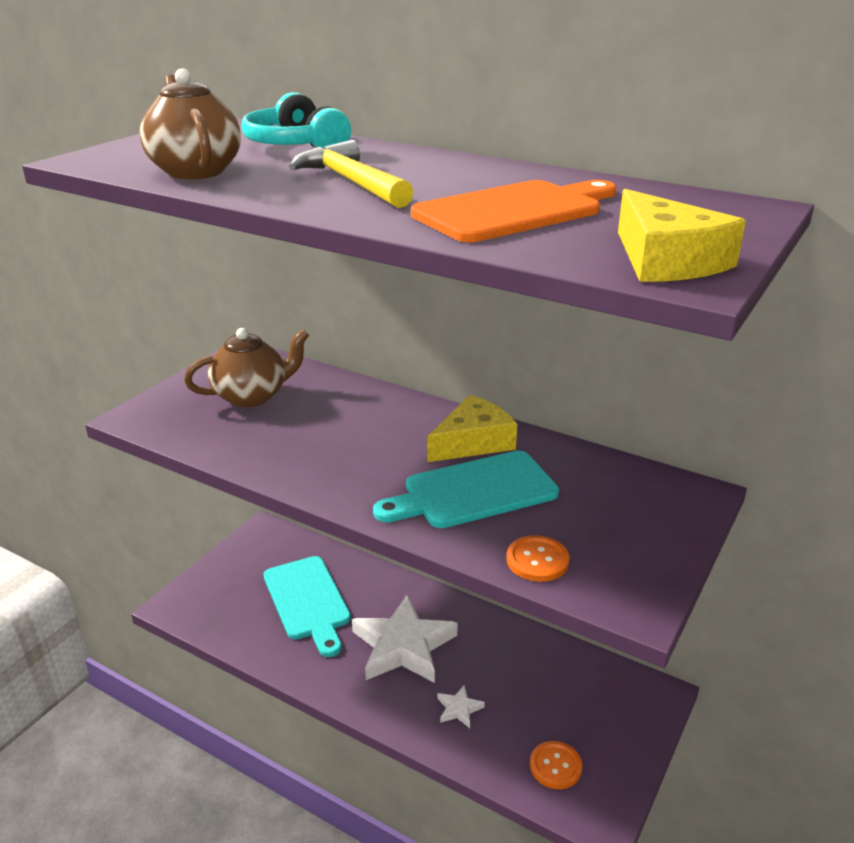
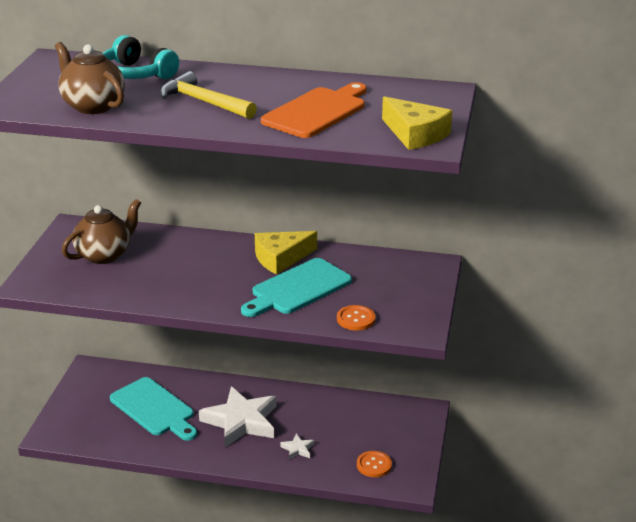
camera: 20 degrees left, 0 degrees up
(473, 442) = (281, 258): yellow cheese -> yellow cheese turned 150 degrees counterclockwise

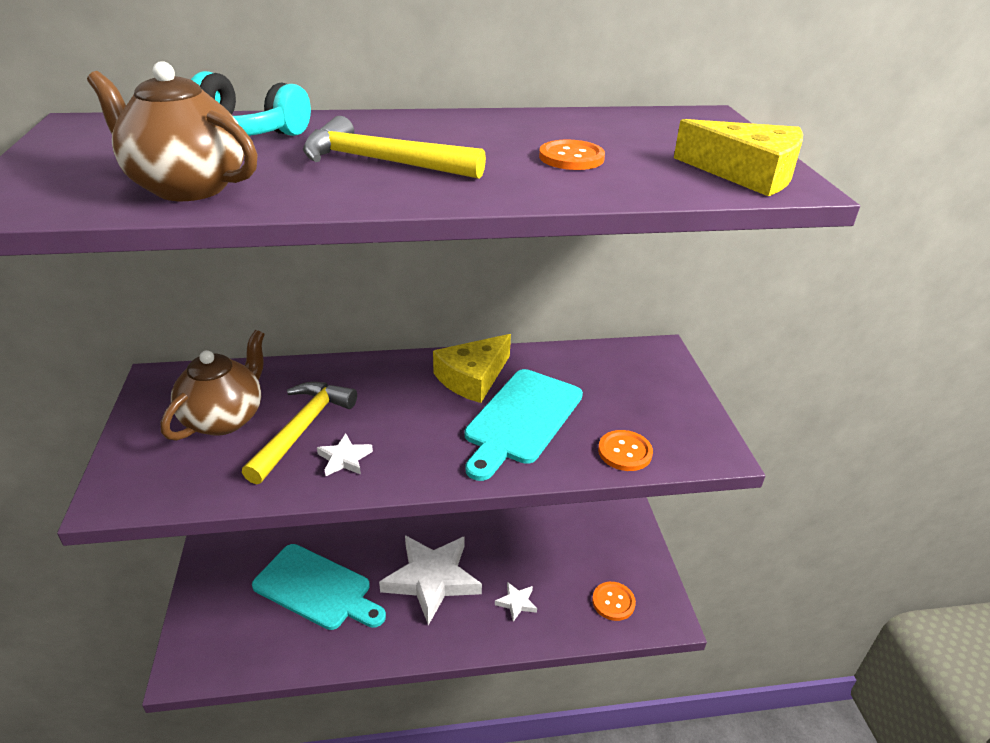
camera: 20 degrees left, 5 degrees up
(150, 269) = (302, 429): none -> yellow hammer
(168, 290) = (344, 459): none -> white star
(317, 111) = (571, 157): orange cutting board -> orange button

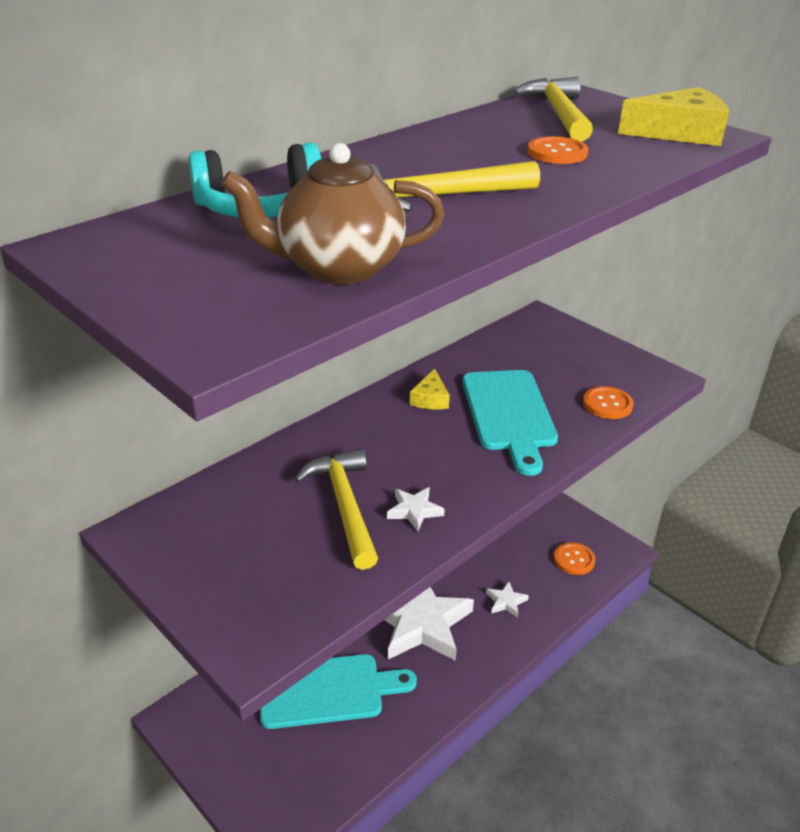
camera: 35 degrees left, 0 degrees up
(224, 418) = (259, 533): brown teapot -> none
(473, 378) = (430, 399): yellow cheese -> yellow cheese, size x0.57
(651, 128) = (559, 114): none -> yellow hammer

